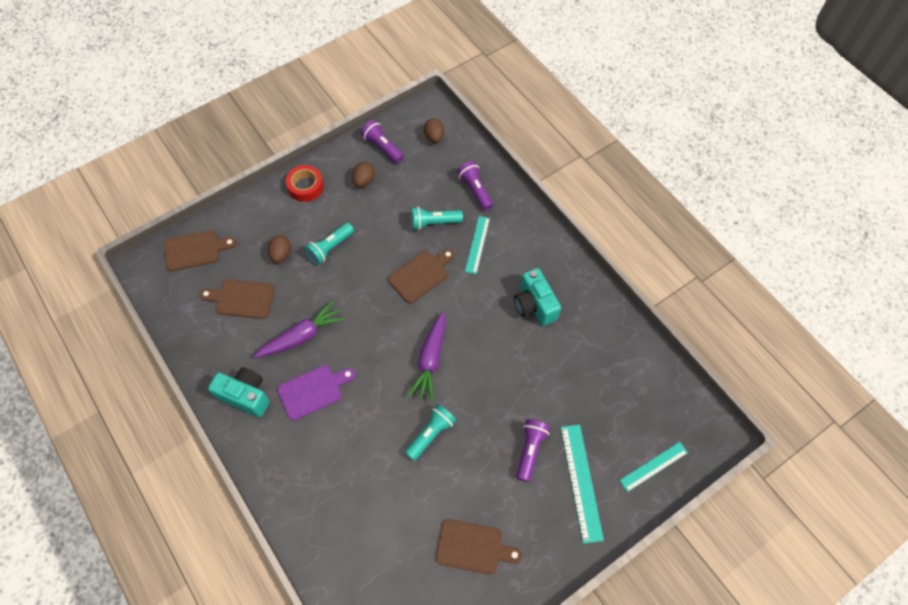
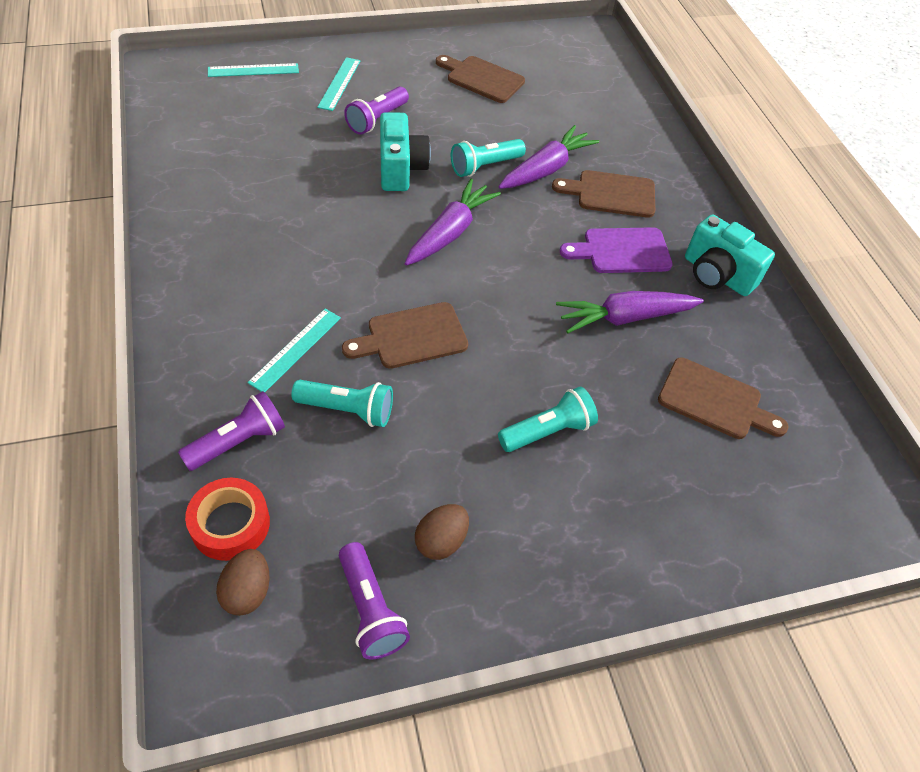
camera: 165 degrees left, 10 degrees down
(195, 250) = (798, 514): brown cutting board -> brown cutting board (611, 194)
(281, 254) = (637, 450): brown egg -> none
(306, 186) = (564, 573): red tape -> red tape (230, 524)
(385, 452) = (546, 169): none -> purple carrot
(475, 190) = (238, 442): purple flashlight -> purple flashlight turned 120 degrees counterclockwise
(534, 305) = (268, 243): turquoise camera -> turquoise camera (401, 169)
(581, 482) = (339, 83): turquoise ruler -> turquoise ruler, size x0.66

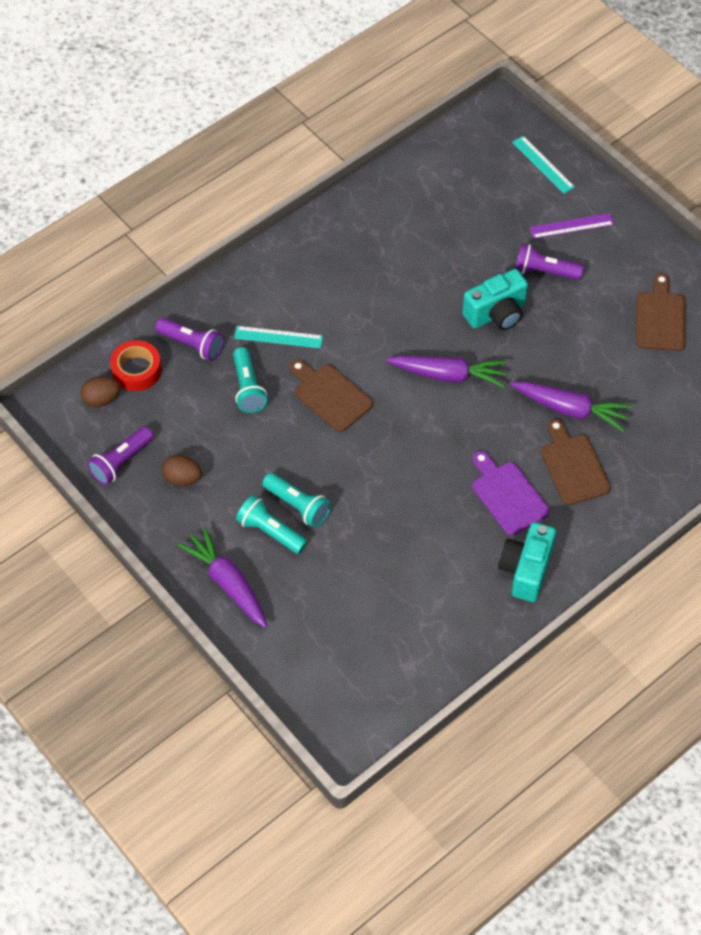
camera: 70 degrees right, 5 degrees up
(339, 83) = (571, 226): turquoise ruler -> purple ruler
(485, 166) = (542, 366): turquoise flashlight -> turquoise flashlight (270, 531)
(624, 318) = (434, 519): purple carrot -> purple carrot (227, 582)
(714, 401) = (388, 601): brown cutting board -> none

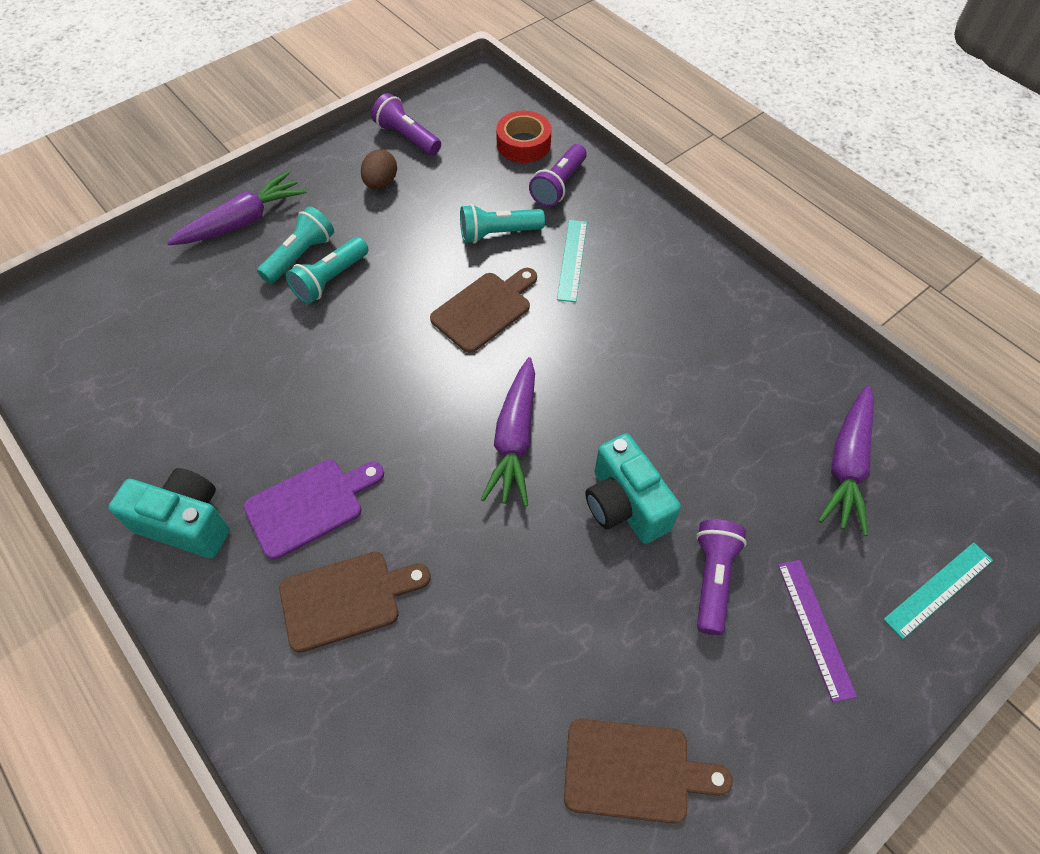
camera: 90 degrees right, 0 degrees up
(101, 399) = (486, 120): brown egg -> none
(571, 409) = (448, 602): purple carrot -> purple carrot (846, 465)

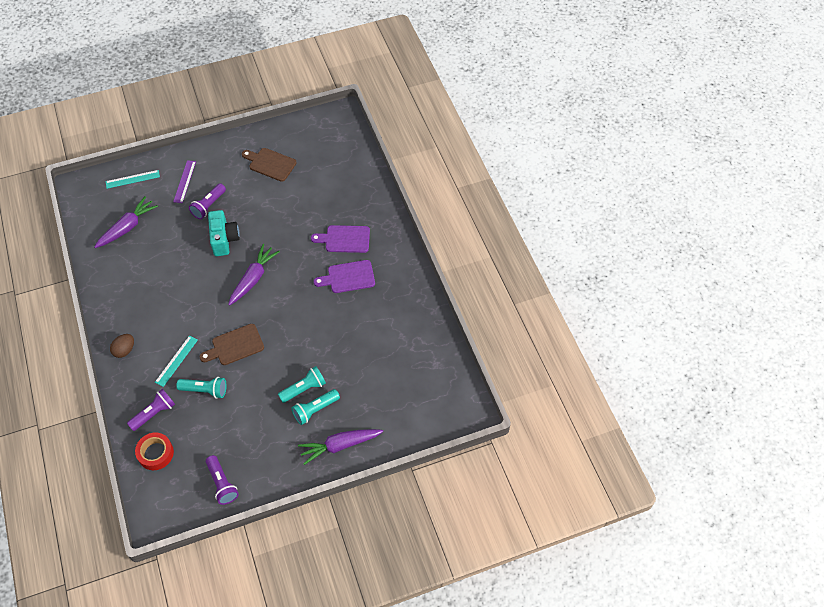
camera: 160 degrees left, 0 degrees up
(186, 523) = (399, 285): turquoise camera -> none
(346, 599) = (344, 239): brown cutting board -> purple cutting board
(381, 183) = (253, 449): brown egg -> brown egg (124, 350)

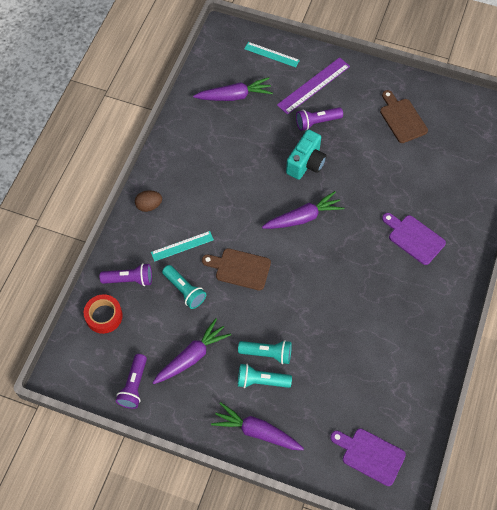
camera: 40 degrees right, 5 degrees up
(185, 181) = (313, 85): purple ruler -> purple ruler, size x1.52
(249, 431) = (192, 356): none -> purple carrot
(348, 277) = (388, 277): purple cutting board -> purple cutting board (370, 455)

